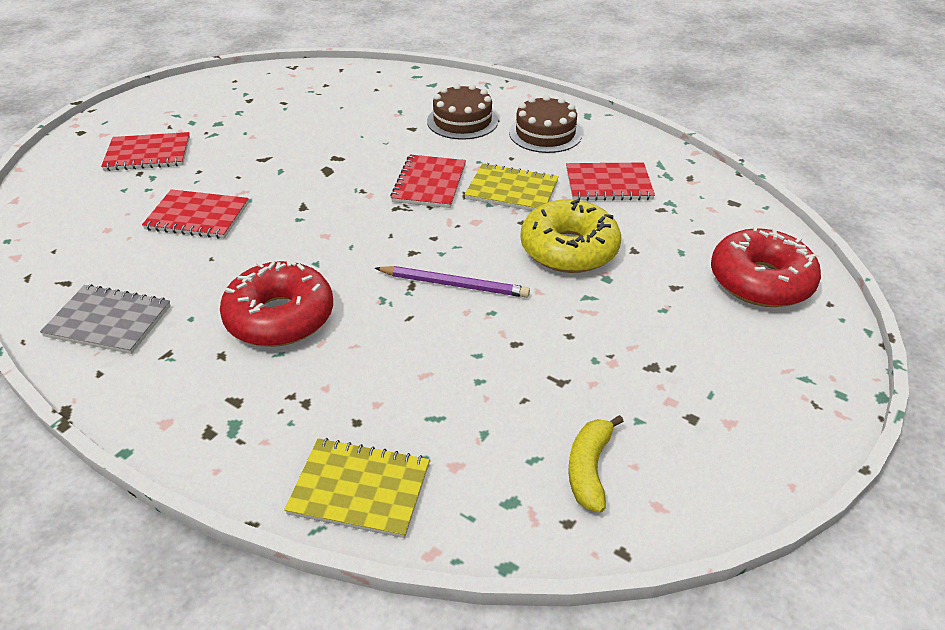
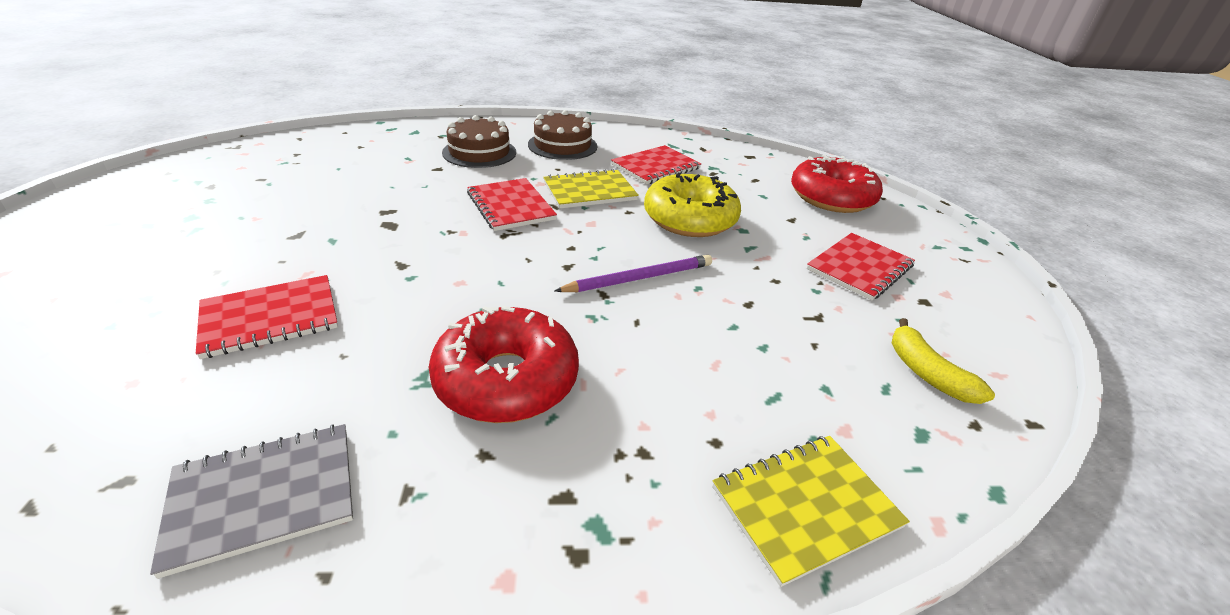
camera: 40 degrees left, 5 degrees down
(148, 154) = (110, 274): red notebook -> red notebook (859, 268)

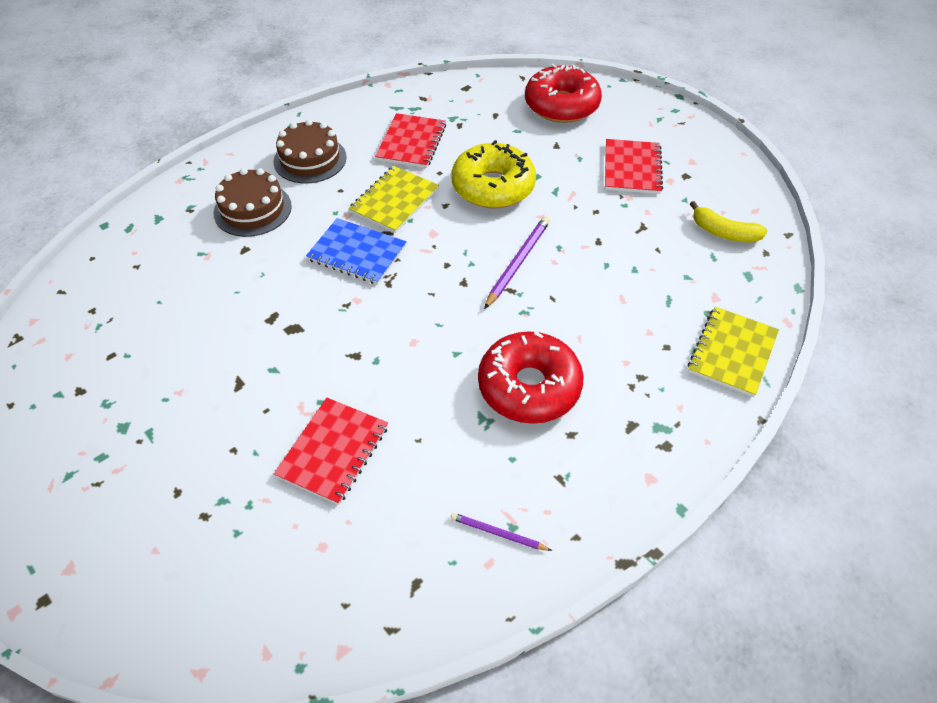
camera: 35 degrees left, 15 degrees up
(263, 497) = (498, 533): grey notebook -> purple pencil
(511, 206) = (357, 253): red notebook -> blue notebook

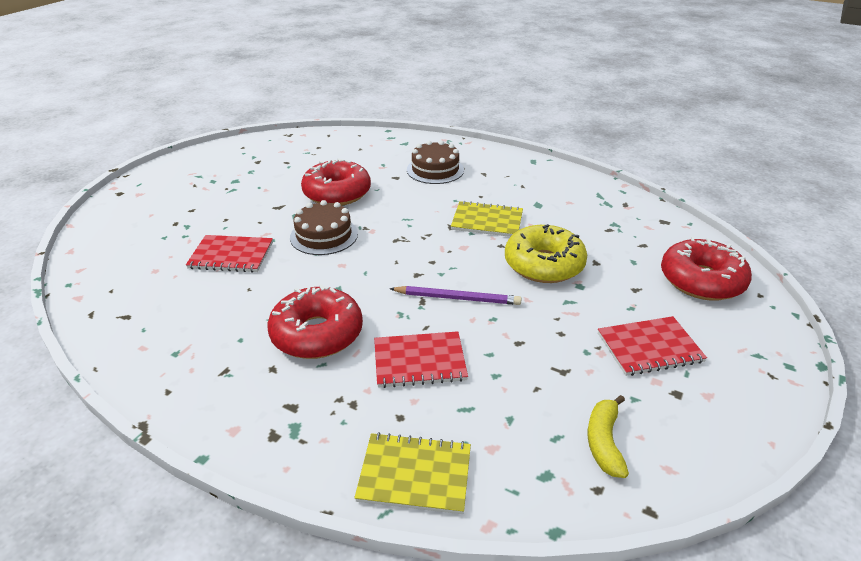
camera: 70 degrees right, 15 degrees down
(244, 315) = (337, 193): none -> red donut
(310, 159) = (503, 176): brown cake -> brown cake (324, 235)
(357, 253) = (419, 219): blue notebook -> none
(411, 142) = (562, 212): red notebook -> red notebook (419, 361)
(498, 533) = (169, 346): purple pencil -> none

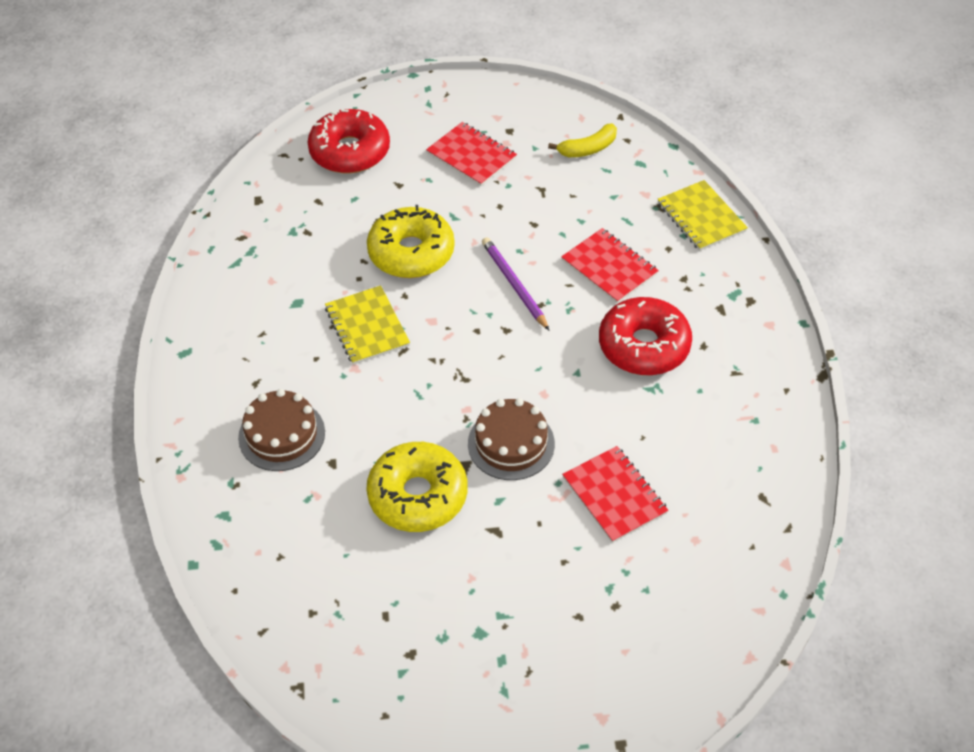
camera: 125 degrees left, 15 degrees up
(337, 193) = (418, 495): red donut -> yellow donut

